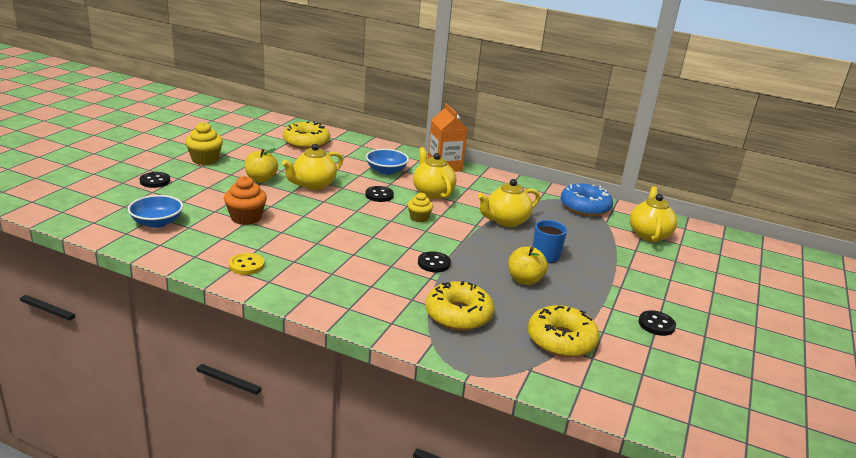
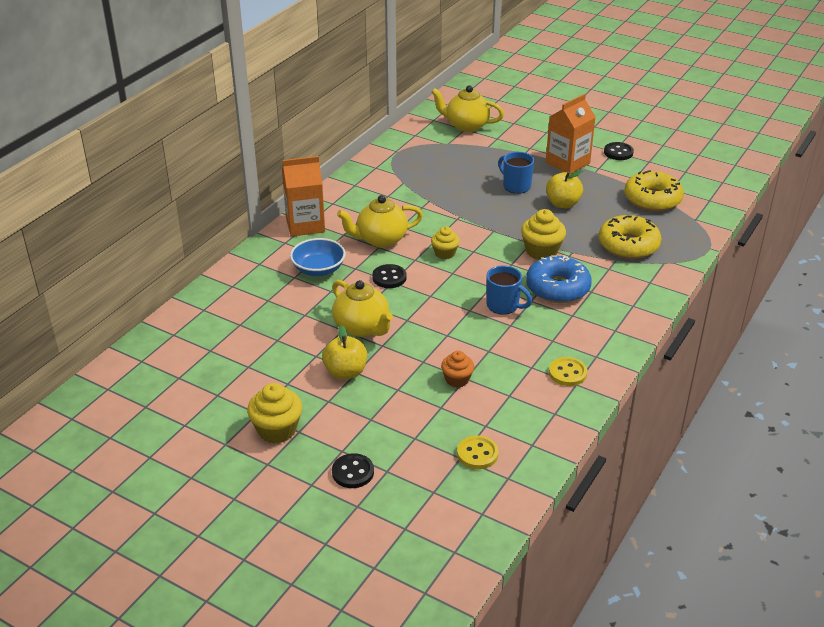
camera: 80 degrees left, 10 degrees up
(157, 222) = (477, 454): blue bowl -> yellow button
(246, 218) = (457, 379): orange cupcake -> orange cupcake, size x0.64
(306, 142) = (218, 334): yellow donut -> none
(344, 241) = (503, 306): none -> blue mug
(434, 263) = (541, 251): black button -> yellow cupcake
(506, 221) = (447, 199): yellow teapot -> none
(585, 207) = (411, 149): blue donut -> blue donut (557, 288)
(610, 288) = (567, 163): none -> orange carton

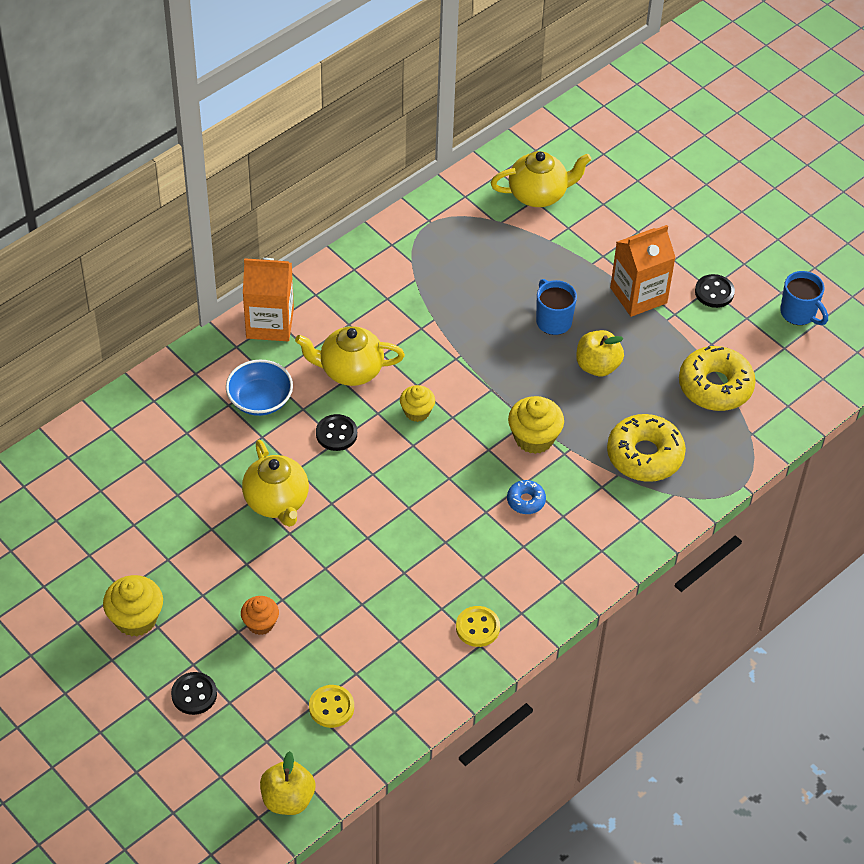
camera: 15 degrees right, 15 degrees up
(345, 372) = (235, 561): yellow apple -> yellow apple (288, 799)
(457, 379) = (351, 603): orange cupcake -> orange cupcake (260, 623)
(466, 126) = (538, 194): yellow teapot -> yellow teapot turned 135 degrees clockwise
(503, 306) = (450, 511): blue mug -> blue mug (799, 313)
(557, 288) = (526, 501): blue donut -> blue donut, size x0.49

